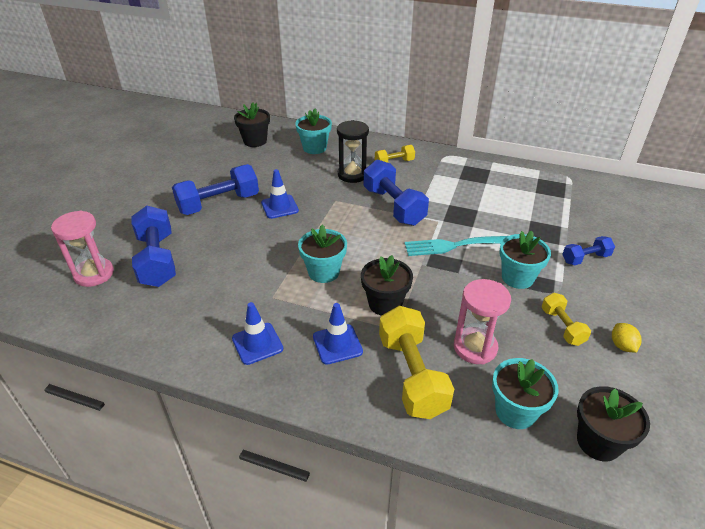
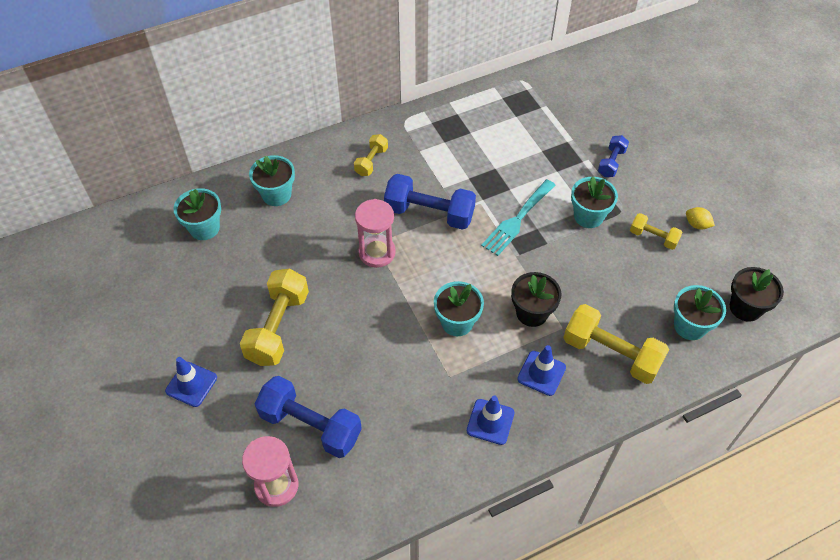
camera: 45 degrees left, 15 degrees up
(219, 204) = (278, 327): blue dumbbell -> yellow dumbbell
(255, 141) = (204, 228): black flower pot -> turquoise flower pot
(279, 207) = (337, 287): blue traffic cone -> blue traffic cone (191, 384)
(352, 175) = (353, 202): black hourglass -> none
(475, 347) = (623, 299): pink hourglass -> pink hourglass (377, 253)

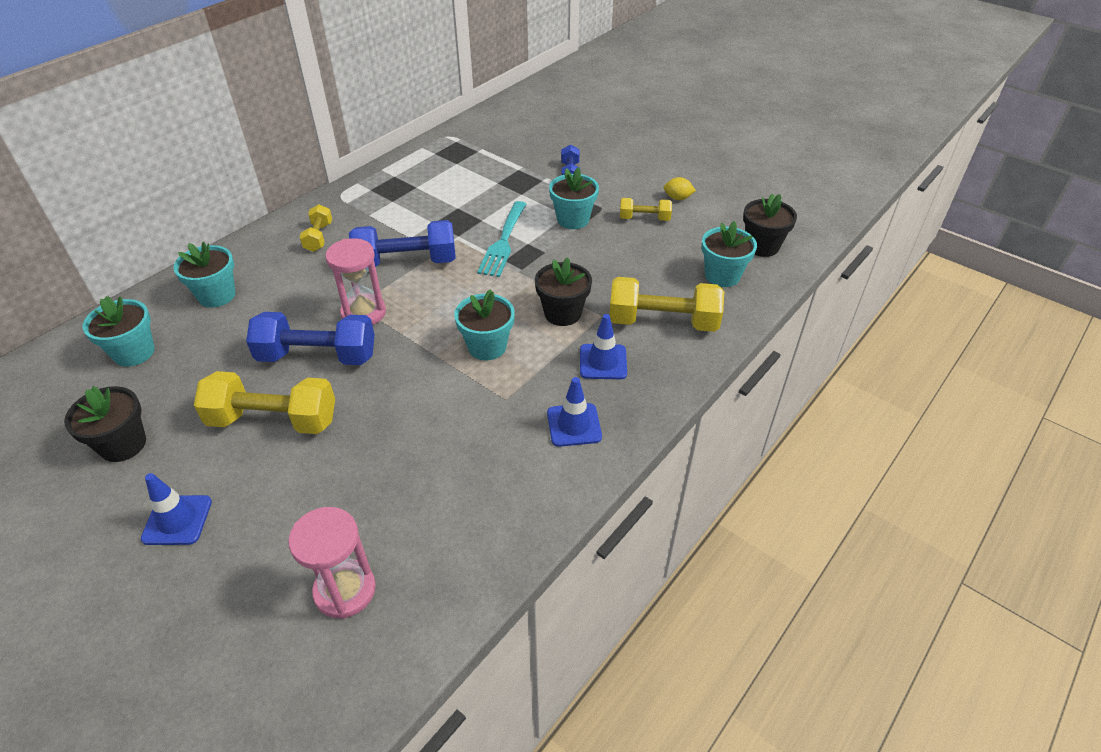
camera: 25 degrees left, 10 degrees down
(175, 307) = (123, 444): none -> black flower pot
(278, 327) = (273, 420): yellow dumbbell -> yellow dumbbell turned 75 degrees counterclockwise
(310, 425) = (361, 507): blue dumbbell -> blue dumbbell (317, 356)

